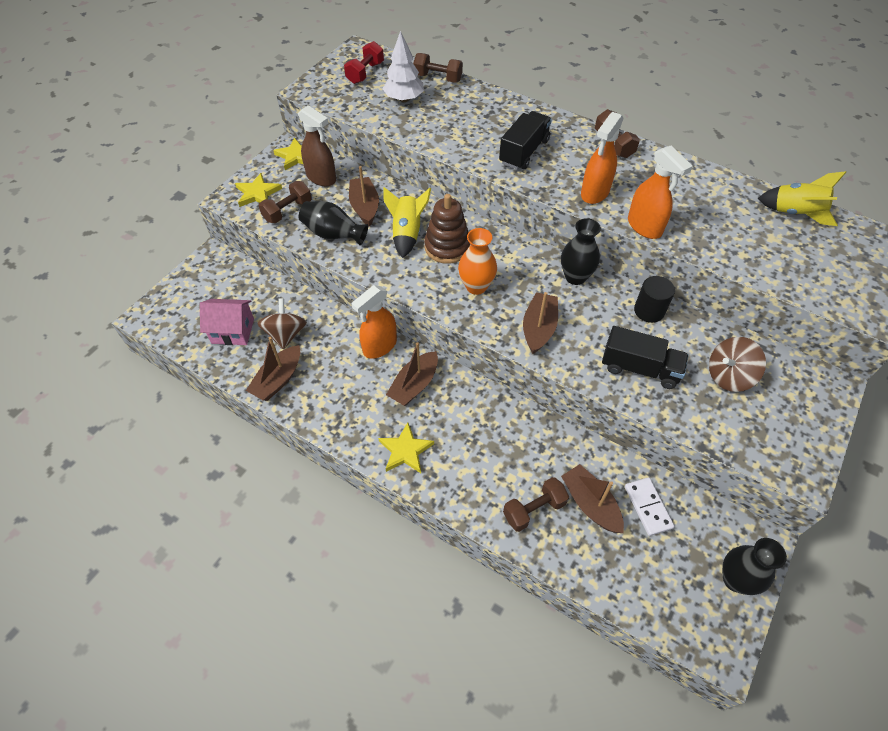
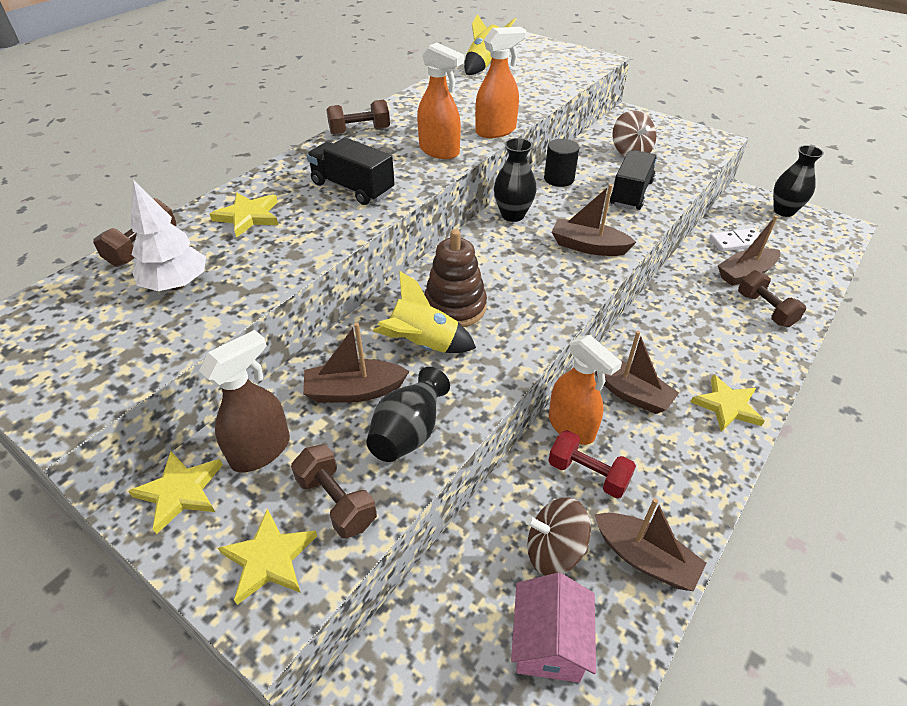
camera: 85 degrees left, 10 degrees down
(365, 73) = (67, 329): red dumbbell -> red dumbbell (588, 474)
(476, 286) = (526, 287): orange vase -> none
(478, 111) = (248, 216): none -> yellow star

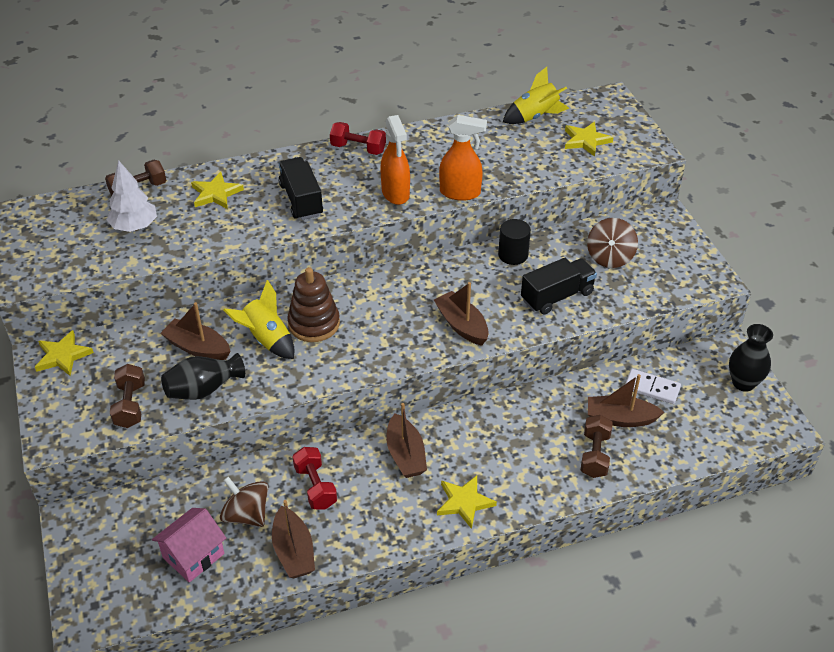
camera: 35 degrees right, 0 degrees up
(261, 450) = (118, 355): brown spray bottle -> none
(269, 559) = (75, 414): yellow star -> yellow star (586, 141)
(360, 131) = (358, 149): brown dumbbell -> red dumbbell
(512, 215) = (436, 271): black vase -> none
(571, 427) = (338, 453): orange spray bottle -> none

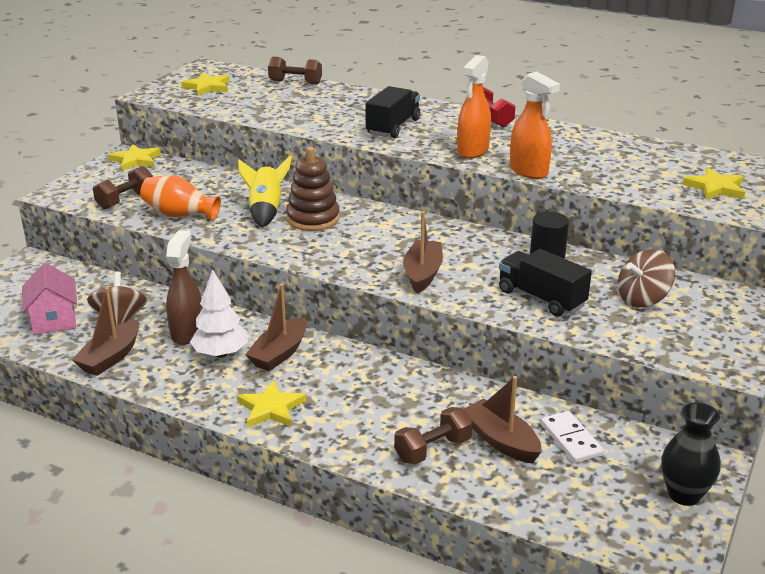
camera: 45 degrees right, 15 degrees down
(134, 227) = (258, 97): white tree -> white tree (221, 353)
(193, 555) = (54, 320): pink house -> pink house turned 75 degrees clockwise
(197, 348) = (216, 194): brown boat -> none
(203, 389) = (180, 215): black vase -> orange vase
(216, 193) = (340, 102): yellow star -> yellow star (207, 87)
(315, 487) = (187, 332): red dumbbell -> brown spray bottle
(534, 117) = (689, 156): yellow rocket -> none
(557, 296) = (541, 298): black truck -> black truck turned 150 degrees counterclockwise

